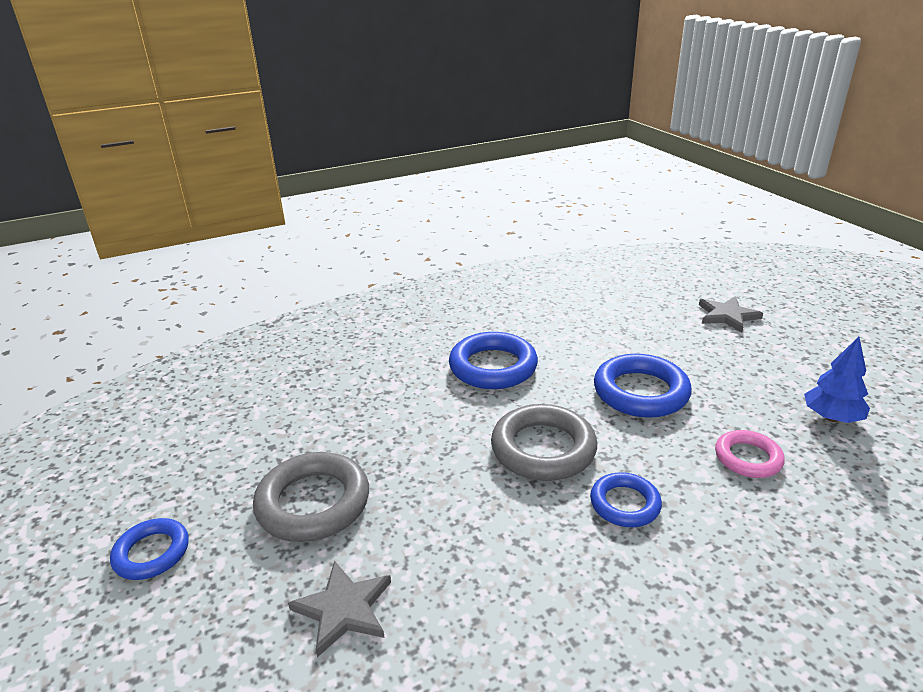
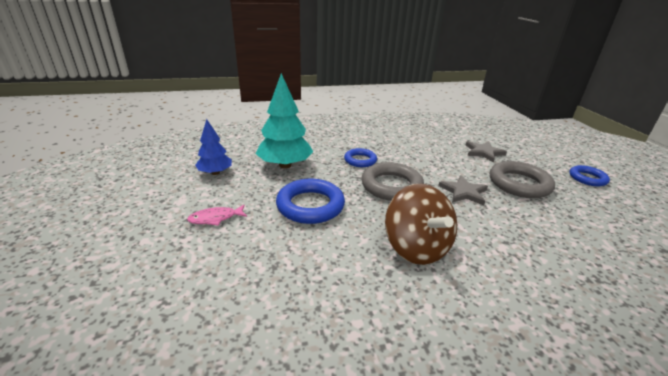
camera: 170 degrees left, 0 degrees up
(493, 367) = (416, 247): blue ring -> brown spinning top
(727, 316) = (158, 261): grey star -> grey star (463, 192)
(732, 356) = (215, 218): none -> pink fish
(748, 458) = (285, 165): pink ring -> turquoise tree

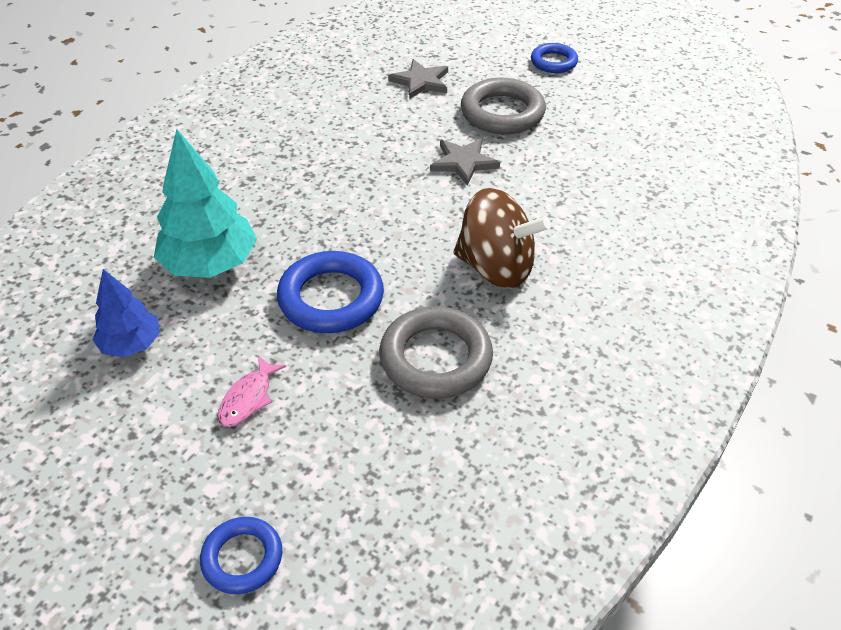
camera: 45 degrees left, 15 degrees up
(360, 160) = (296, 190): blue ring -> blue ring (242, 558)
(391, 186) = (382, 206): grey ring -> grey ring (435, 358)

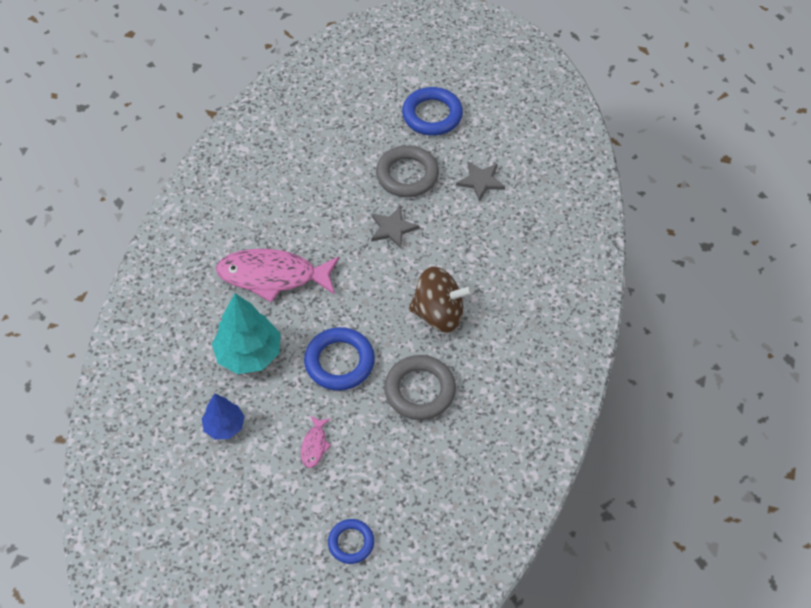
camera: 15 degrees left, 10 degrees up
(284, 185) = (273, 276): none -> pink fish
(421, 82) = (338, 156): grey star -> grey star (481, 181)
(553, 62) = (432, 115): blue ring -> blue ring, size x1.67

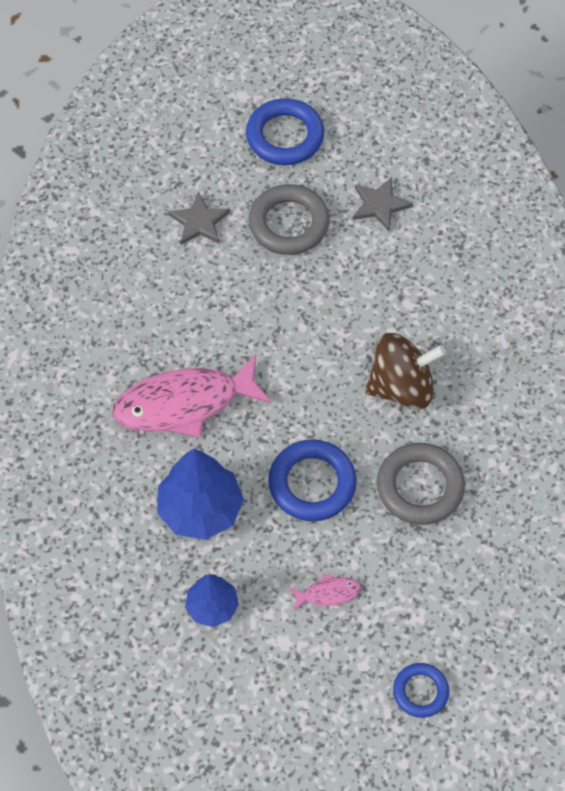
camera: 20 degrees left, 5 degrees up
(249, 354) = (200, 509): turquoise tree -> blue tree
(314, 445) = (328, 593): pink fish -> pink fish turned 90 degrees counterclockwise
(392, 228) = (301, 297): grey star -> grey star (199, 222)

